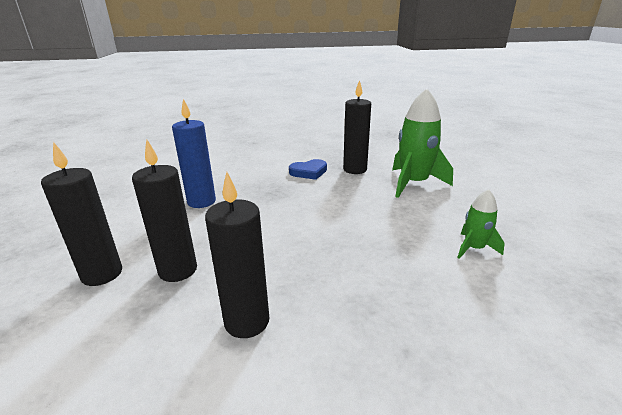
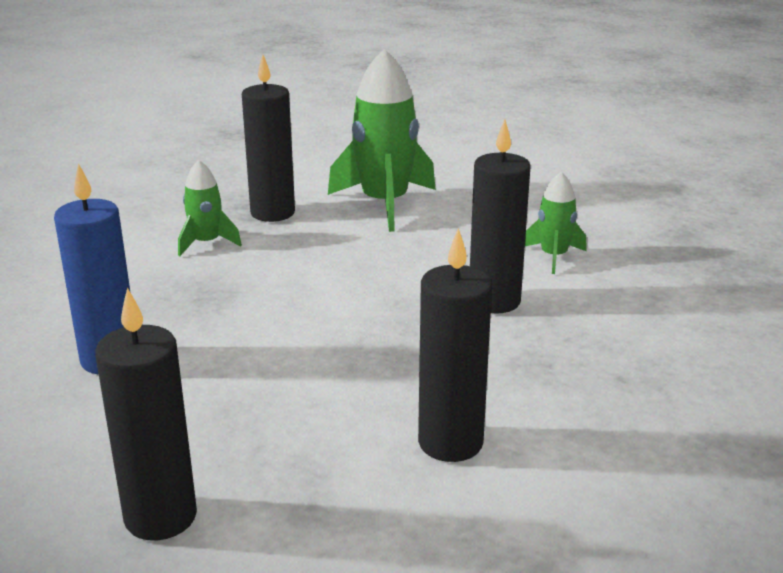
camera: 45 degrees left, 0 degrees up
(178, 270) = (267, 450): black candle -> black candle (494, 301)
(309, 172) = (207, 243): blue heart -> green rocket

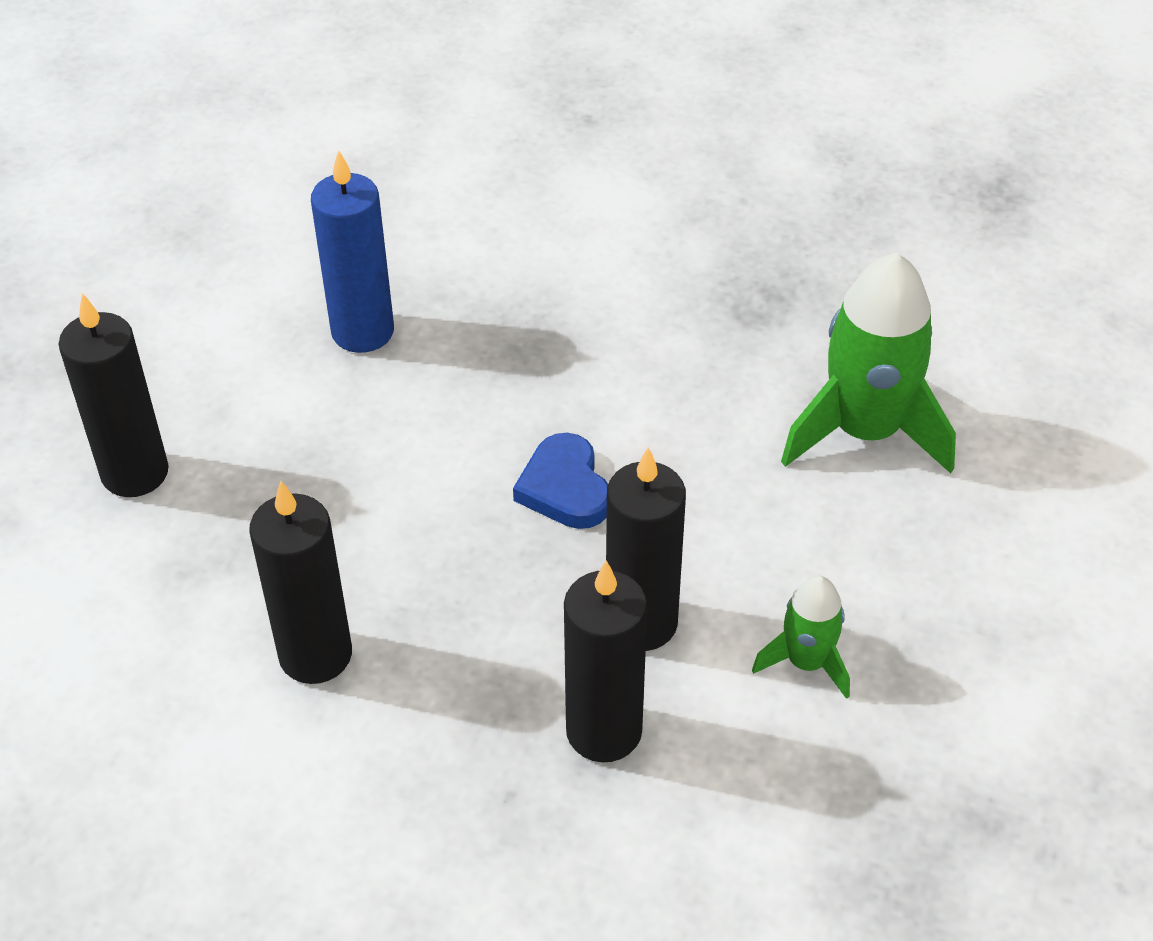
camera: 70 degrees right, 20 degrees up
(207, 243) = (648, 301): green rocket -> none
(272, 213) = (766, 329): black candle -> black candle (604, 731)
(354, 305) = (565, 488): none -> blue heart

